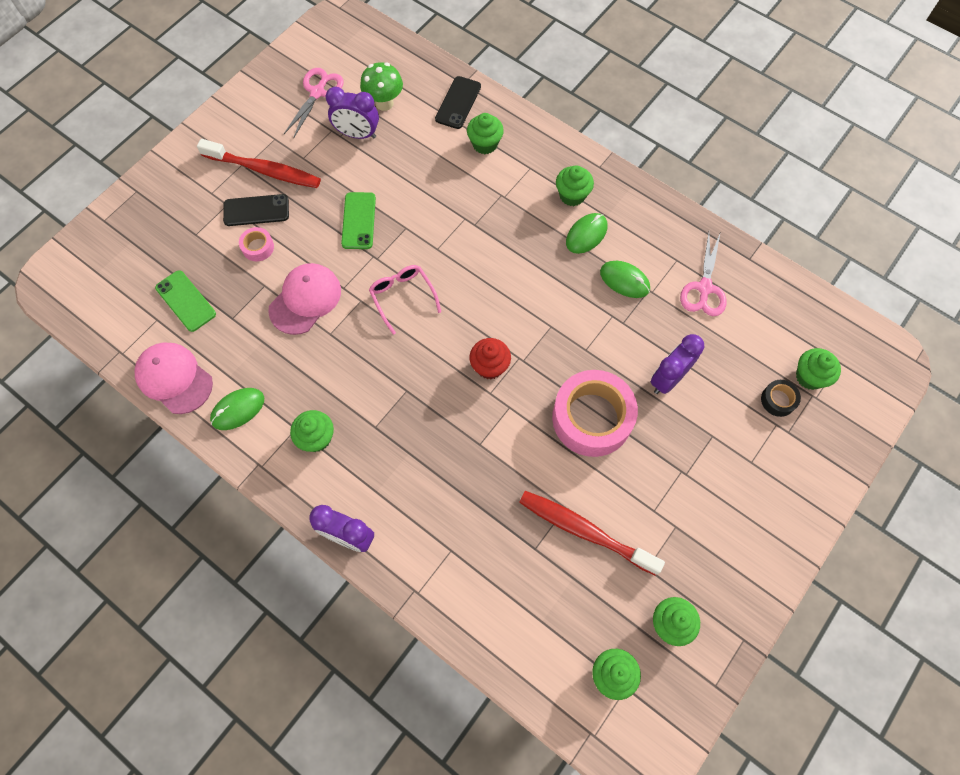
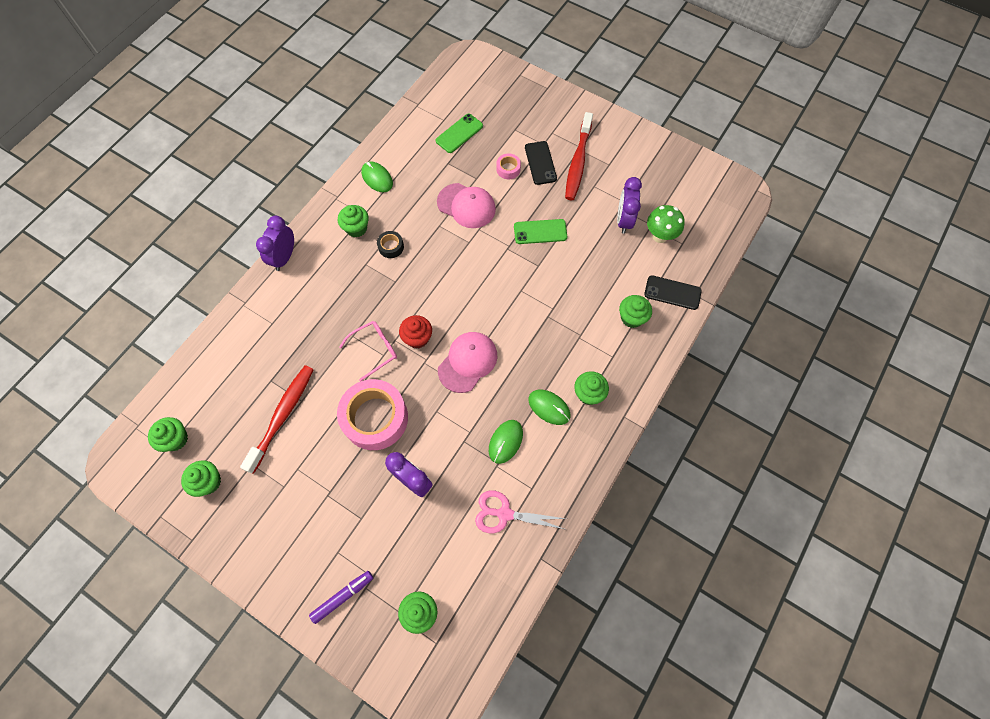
camera: 85 degrees right, 0 degrees up
(174, 378) = (399, 138): pink cap -> pink cap (468, 362)
(317, 92) = (660, 187): pink scissors -> none
(403, 297) = (474, 270): pink glasses -> pink glasses (374, 350)
(778, 400) = (395, 579): black tape -> black tape (391, 247)
(799, 456) = (343, 596): none -> purple marker

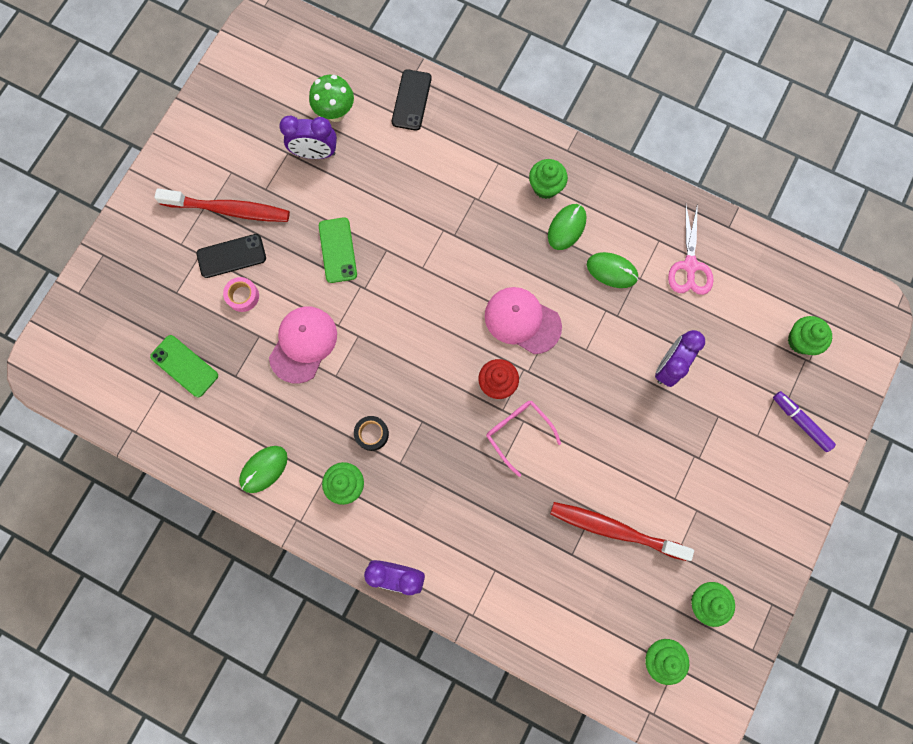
camera: 95 degrees left, 10 degrees up
(375, 418) = (603, 418): pink tape -> none
(631, 318) = (448, 143): green cupcake -> none

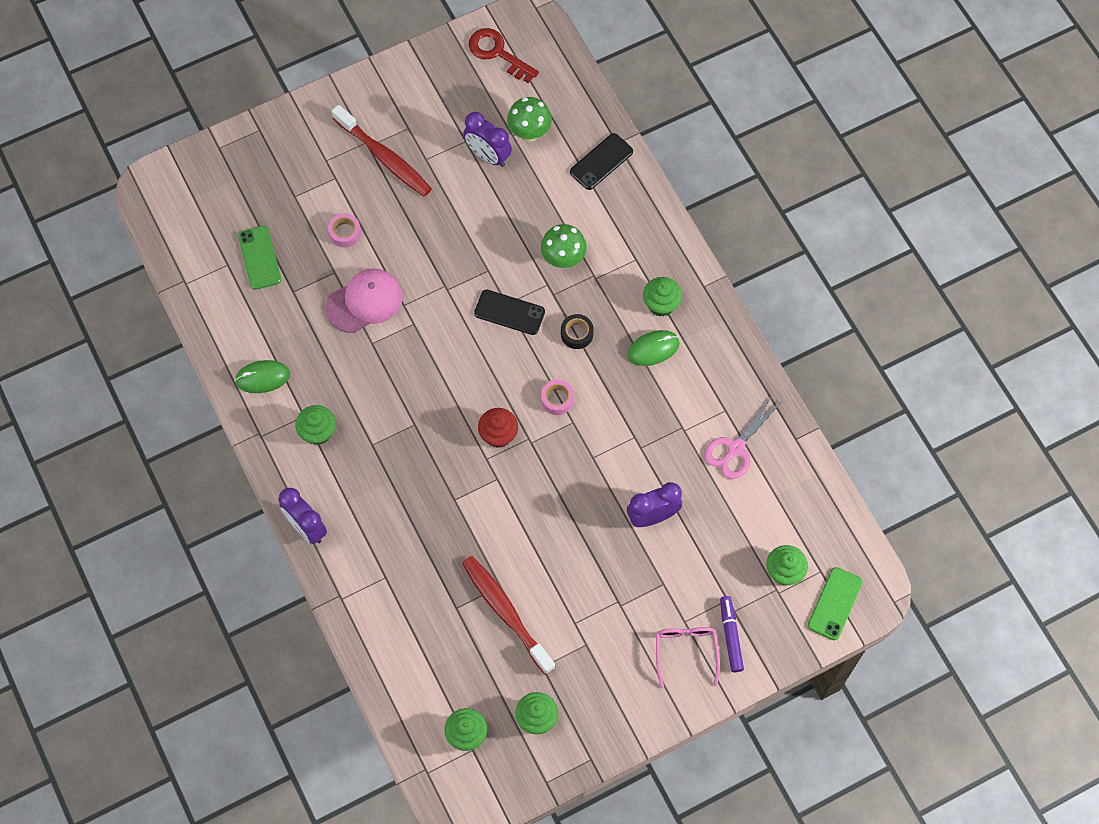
camera: 35 degrees right, 10 degrees down
(231, 256) = (359, 195): black phone -> black phone (509, 312)
(260, 62) = (498, 53): none -> red key
(337, 250) = (448, 245): green phone -> green phone (834, 603)
(372, 434) = (367, 407): black tape -> black tape (577, 334)
(440, 200) = (563, 259): none -> green mushroom
(518, 433) = (485, 485): pink glasses -> pink glasses (686, 652)
(522, 321) = (557, 399): pink cap -> pink tape
(612, 271) = (664, 408): green mouse -> none

